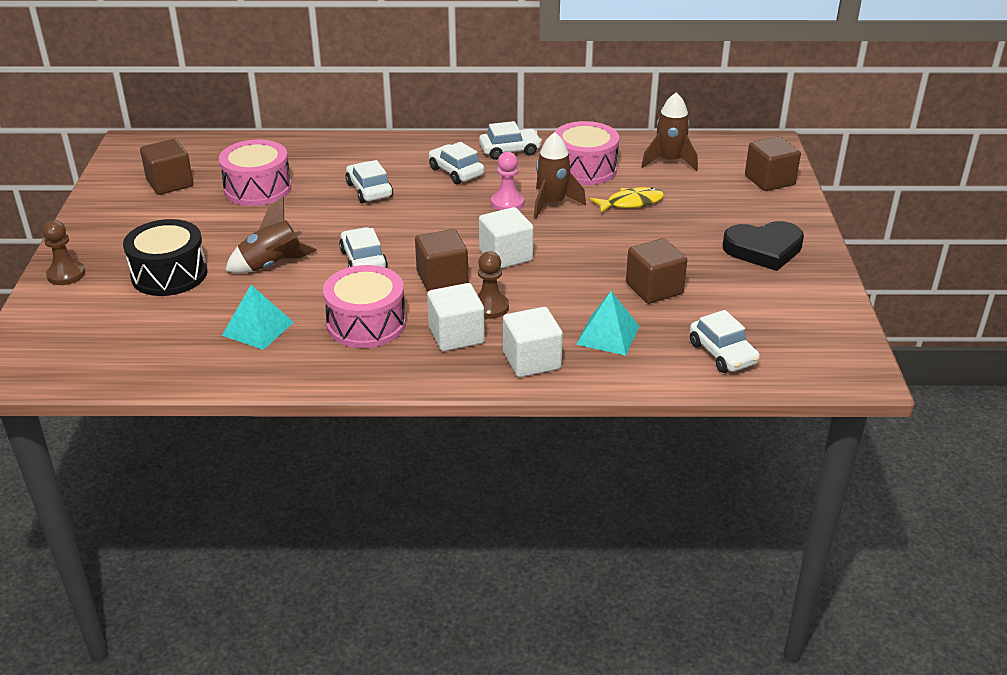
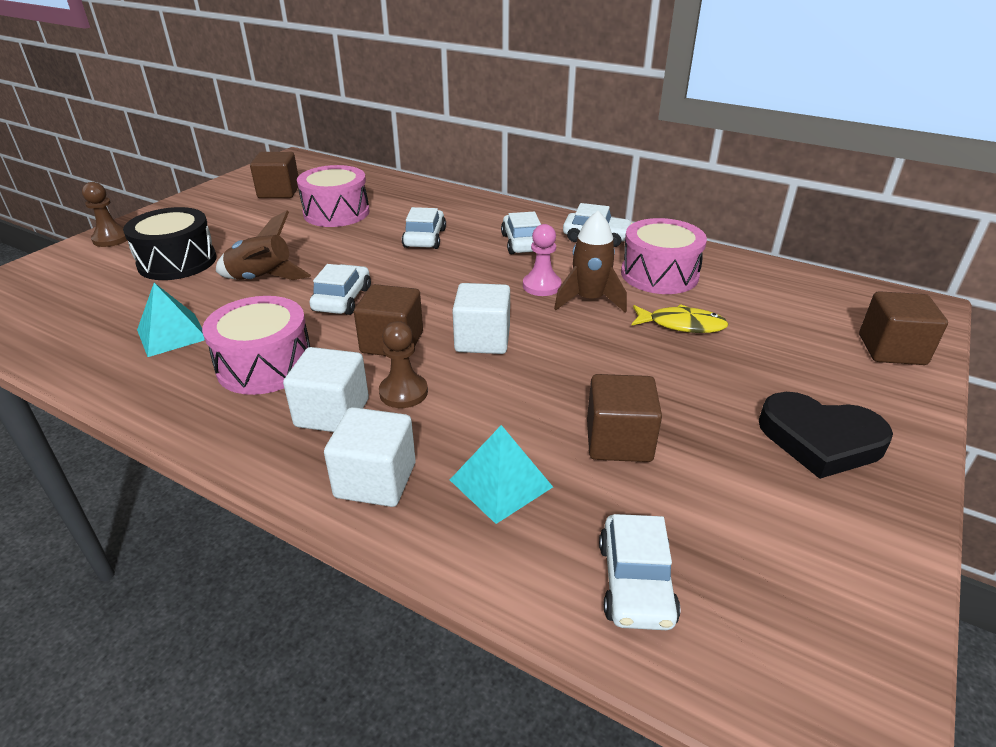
camera: 30 degrees right, 0 degrees up
(669, 161) = (768, 292): brown rocket -> none

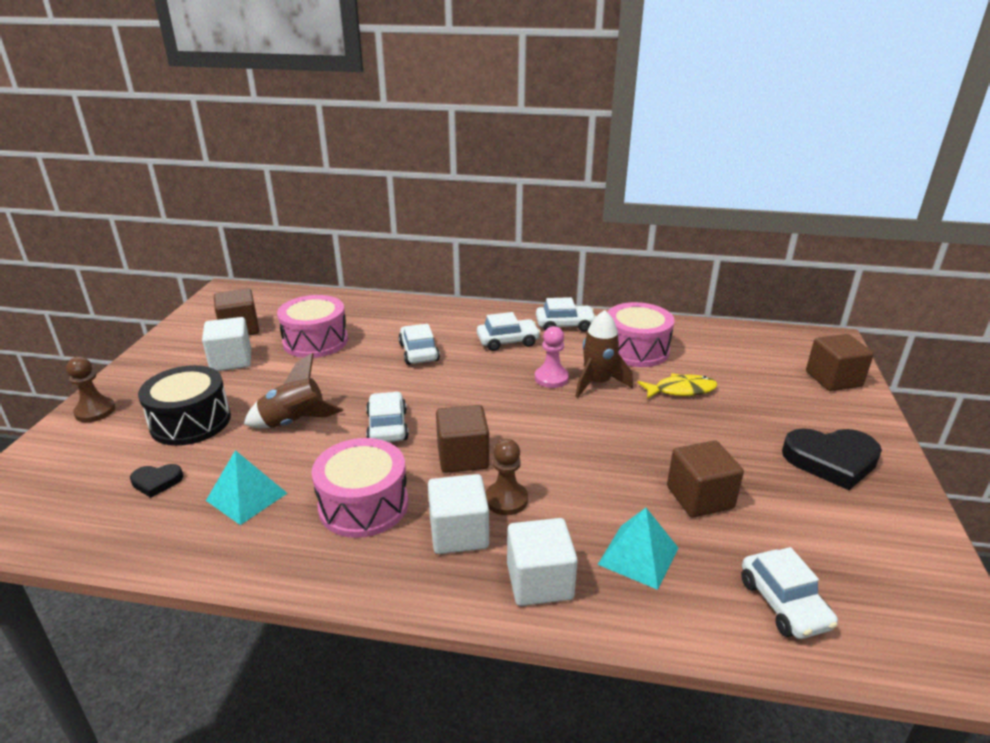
camera: 20 degrees left, 5 degrees down
(111, 305) = (156, 482): none -> black heart
(482, 340) = (537, 437): white cube -> white cube (231, 360)
(522, 243) = (508, 341): white car -> white car turned 105 degrees clockwise

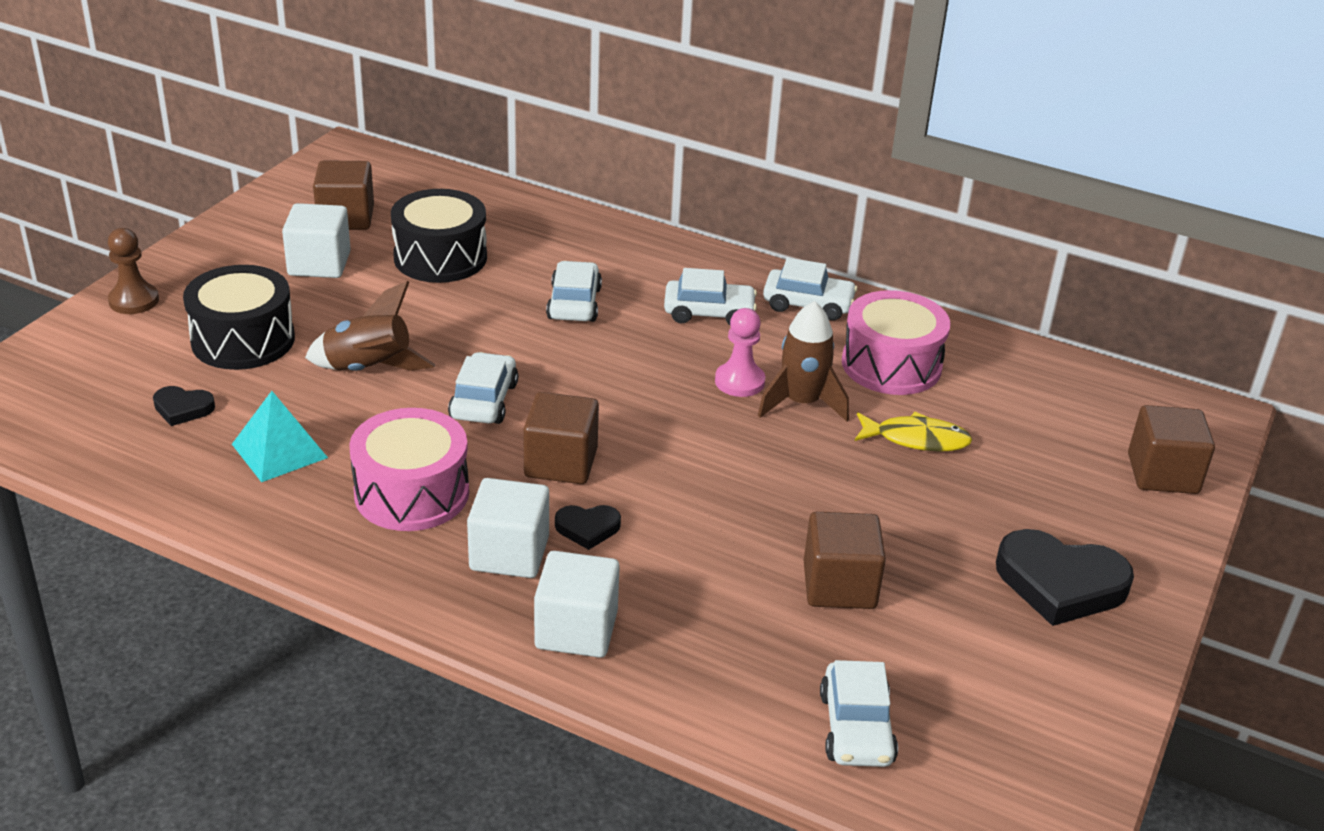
camera: 15 degrees right, 5 degrees up
(315, 341) = (440, 257): pink drum -> black drum
(506, 500) = (587, 528): brown pawn -> black heart
(638, 556) = (712, 632): turquoise pyramid -> none

